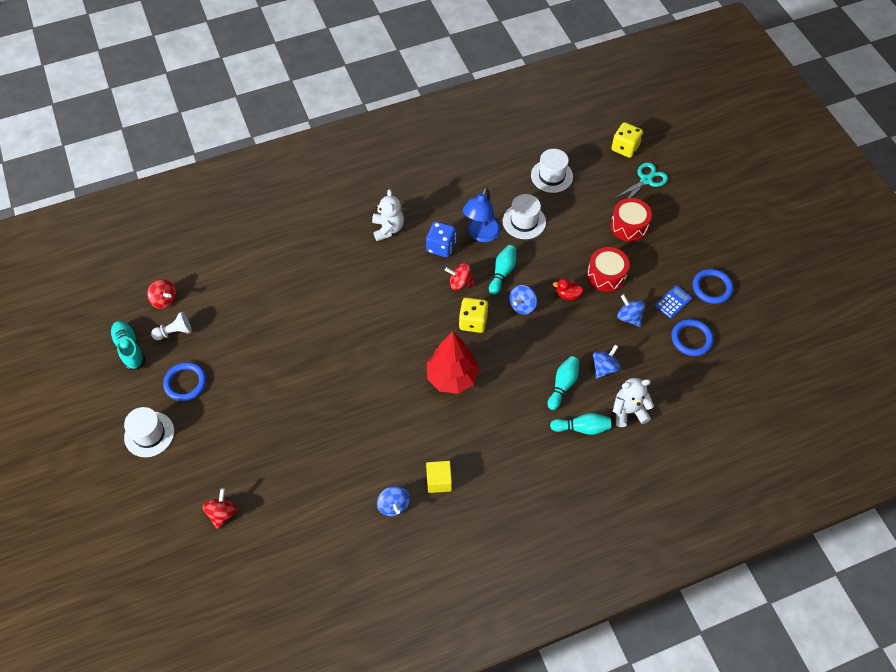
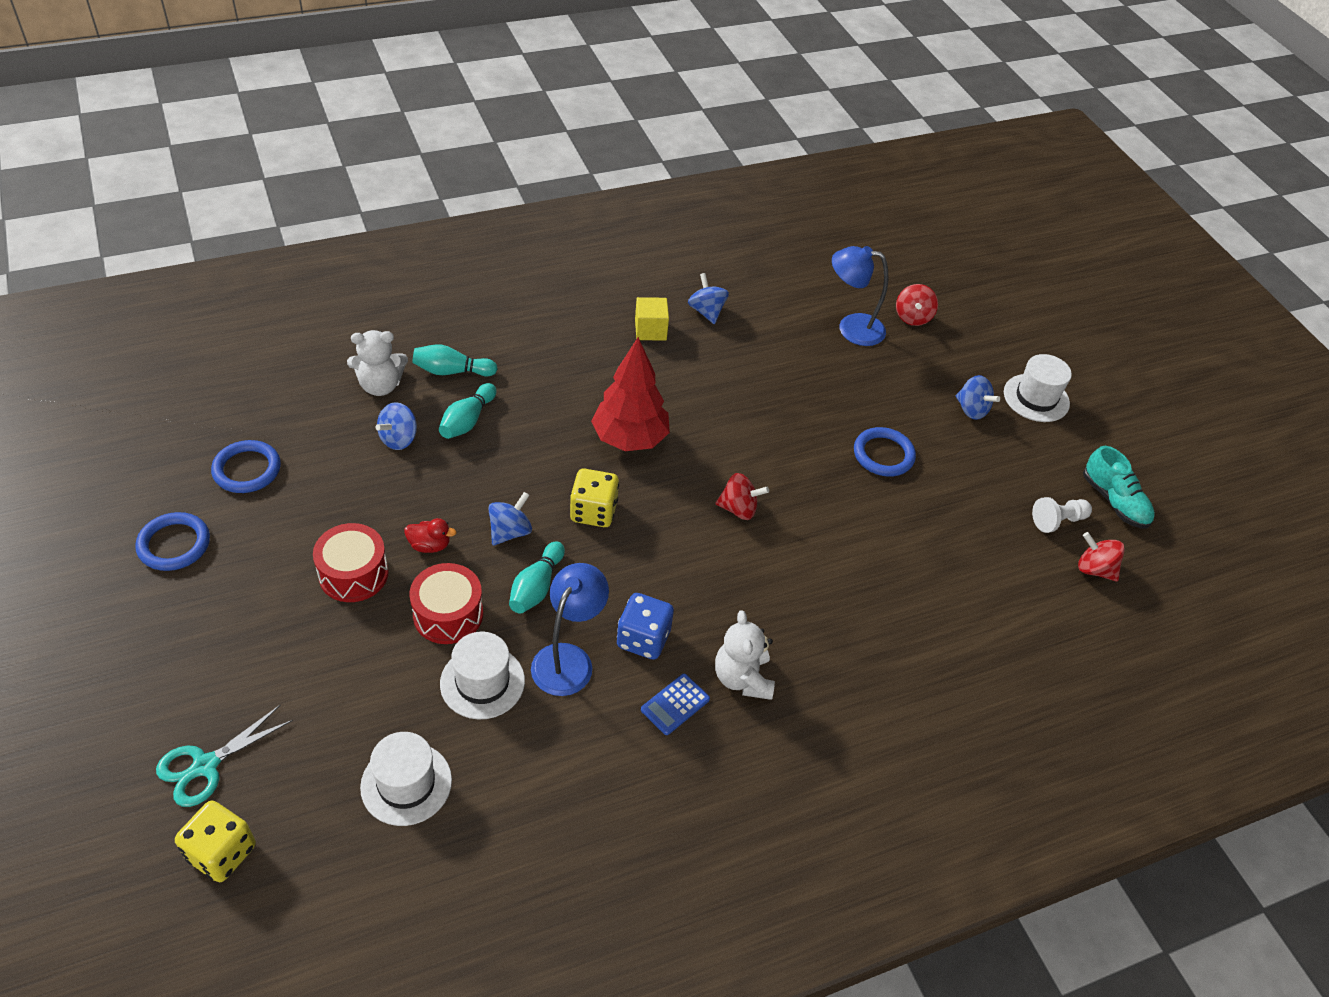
camera: 175 degrees right, 10 degrees down
(185, 383) = (1013, 453): blue ring -> blue ring (883, 455)
(277, 496) = (851, 328): none -> blue lamp
(460, 283) = (611, 573): red spinning top -> red spinning top (739, 509)
(629, 226) = (280, 664): red drum -> red drum (448, 614)
(629, 317) = (336, 506): blue spinning top -> blue spinning top (971, 409)
(673, 302) = (253, 525): blue calculator -> blue calculator (675, 704)

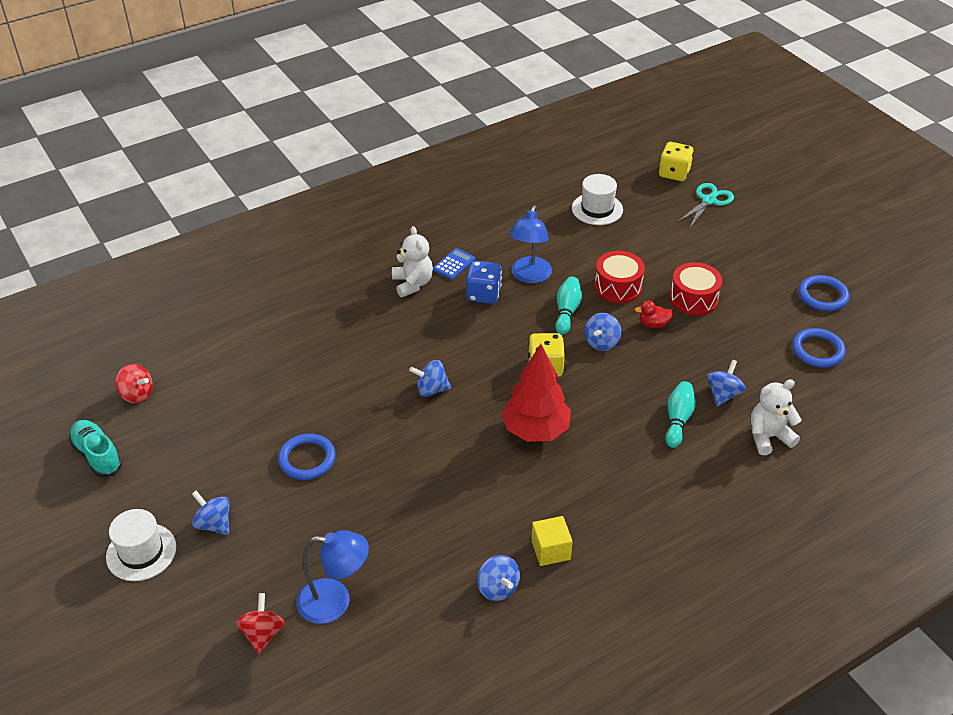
camera: 175 degrees right, 5 degrees down
(452, 371) = (717, 463): turquoise bowling pin -> none
(482, 682) = (578, 257): white hat -> none
(739, 509) = (431, 389): red spinning top -> blue spinning top
(1057, 521) = (156, 428): white pawn -> none

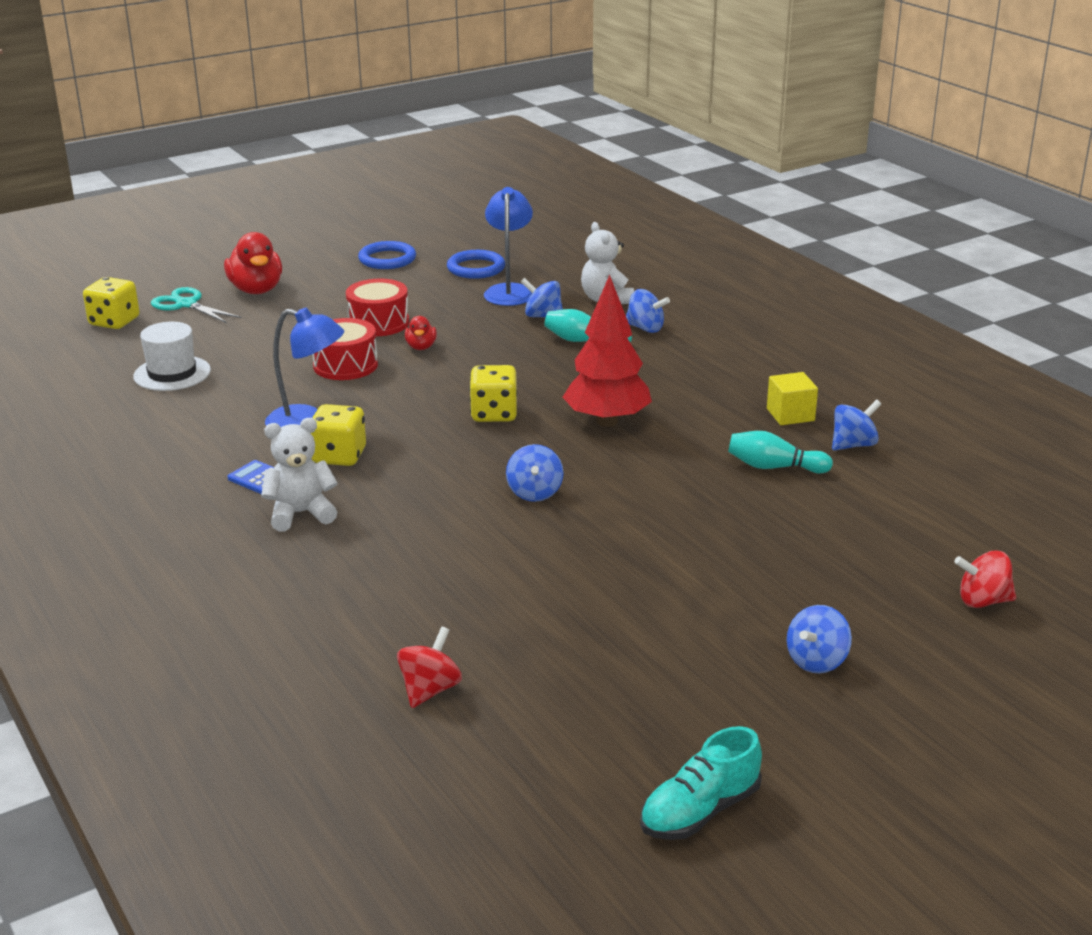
camera: 90 degrees left, 15 degrees down
(137, 394) = (546, 784): red spinning top -> red spinning top (430, 690)
(141, 552) = (889, 727): white hat -> none
(307, 459) = (677, 587): blue ring -> none
(335, 601) = (912, 550): blue lamp -> blue lamp (509, 291)
(483, 294) = (339, 456): blue dice -> yellow dice
(567, 311) = (388, 398): turquoise bowling pin -> turquoise bowling pin (774, 467)
(601, 342) = (451, 378): blue spinning top -> blue spinning top (645, 328)
(742, 231) = (256, 290): none -> red duck

